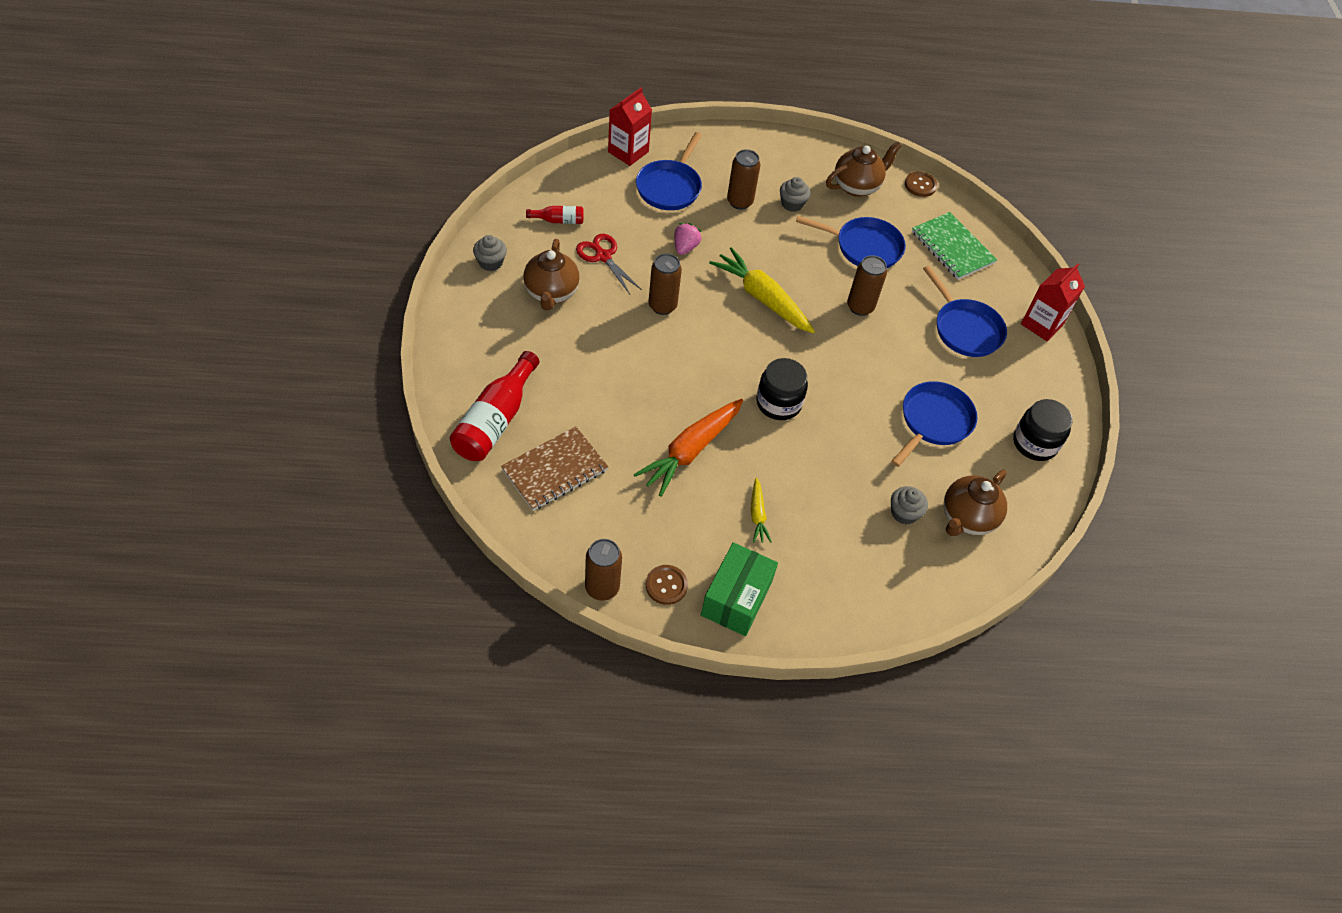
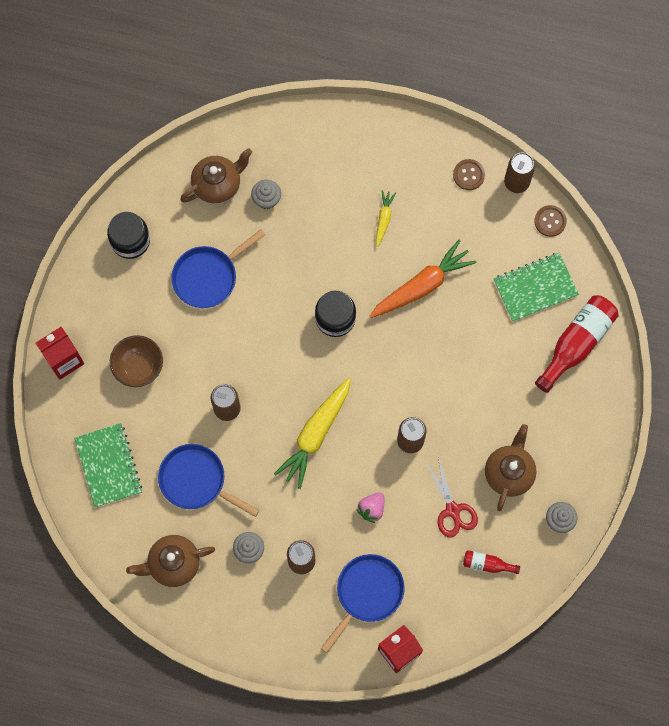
camera: 160 degrees left, 20 degrees up
(555, 470) = (535, 288): brown notebook -> green notebook
(736, 598) = (419, 155): green box -> none
(762, 298) = (315, 434): yellow carrot -> yellow carrot turned 60 degrees clockwise
(920, 185) = (106, 555): brown button -> brown button (550, 221)
(965, 329) = (139, 367): blue pan -> brown bowl

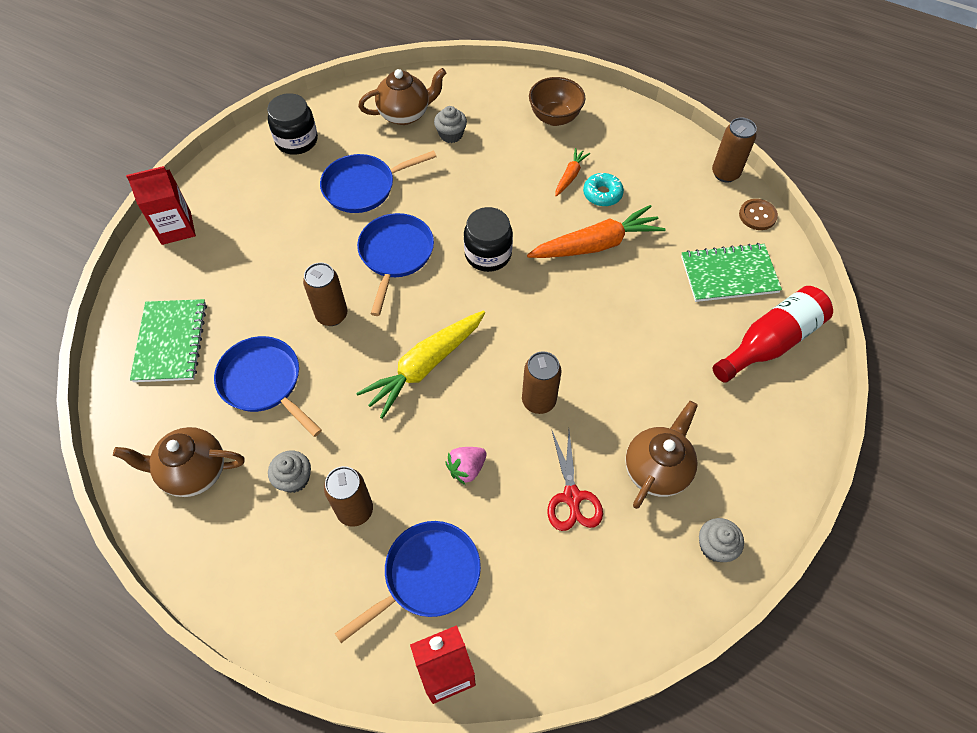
camera: 15 degrees right, 15 degrees down
(139, 367) = (252, 252): brown bowl -> brown bowl (555, 118)
(259, 339) = (395, 255): none -> blue pan
(383, 219) = (570, 176): yellow carrot -> orange carrot
(416, 231) = (602, 194): none -> turquoise donut
(468, 175) = (673, 157): brown button -> none
(487, 564) = (602, 580): red bottle -> none

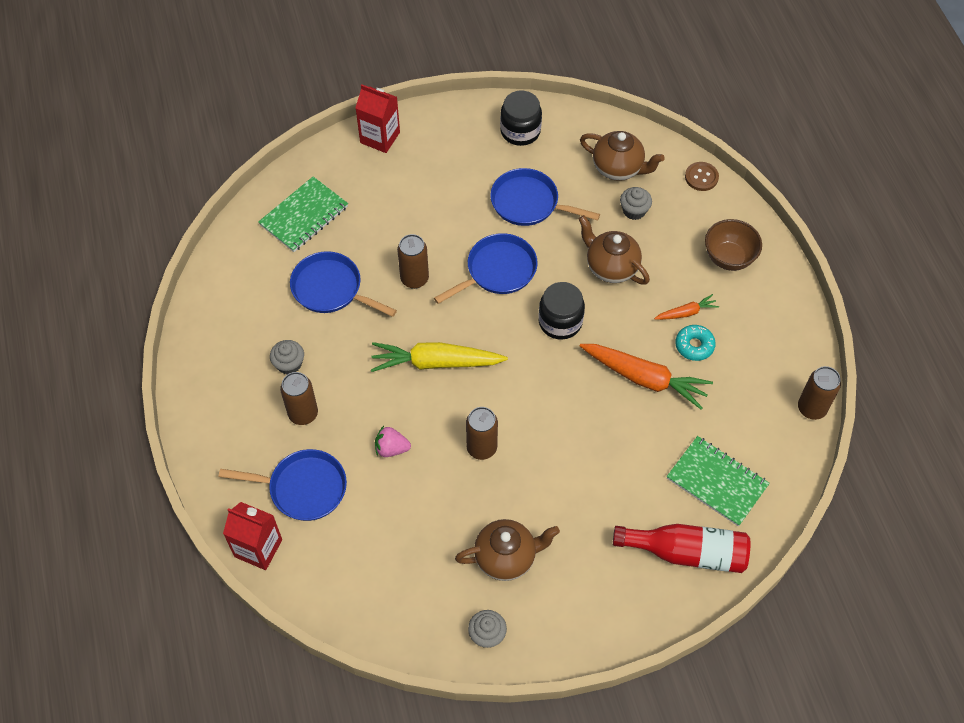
camera: 45 degrees right, 0 degrees up
(193, 471) = (240, 310): brown teapot -> brown teapot (611, 267)
(264, 382) = (331, 289): blue pan -> blue pan turned 60 degrees counterclockwise
(572, 498) = (434, 524): red scissors -> none
(757, 215) = (796, 460): brown button -> brown button (701, 177)

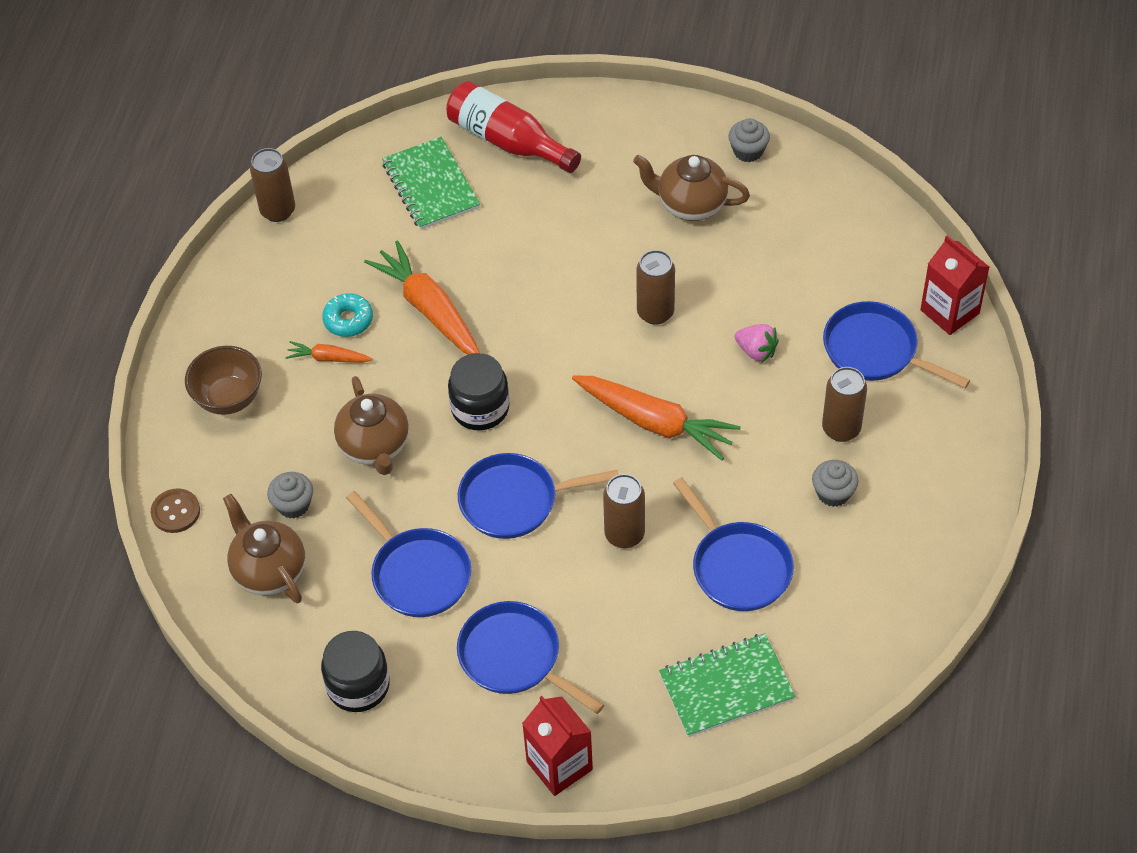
camera: 150 degrees left, 5 degrees down
(435, 362) = (655, 422): yellow carrot -> orange carrot
(439, 181) = (515, 657): none -> blue pan

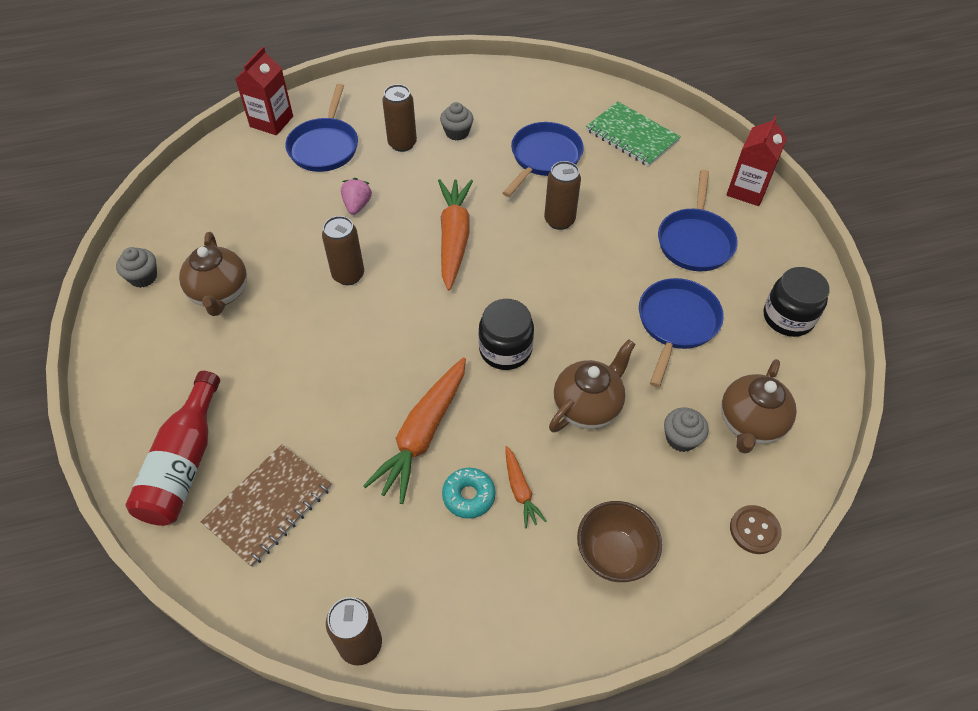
camera: 120 degrees left, 0 degrees up
(431, 186) = (268, 505): green notebook -> brown notebook
(515, 500) = (574, 292): blue pan -> none

